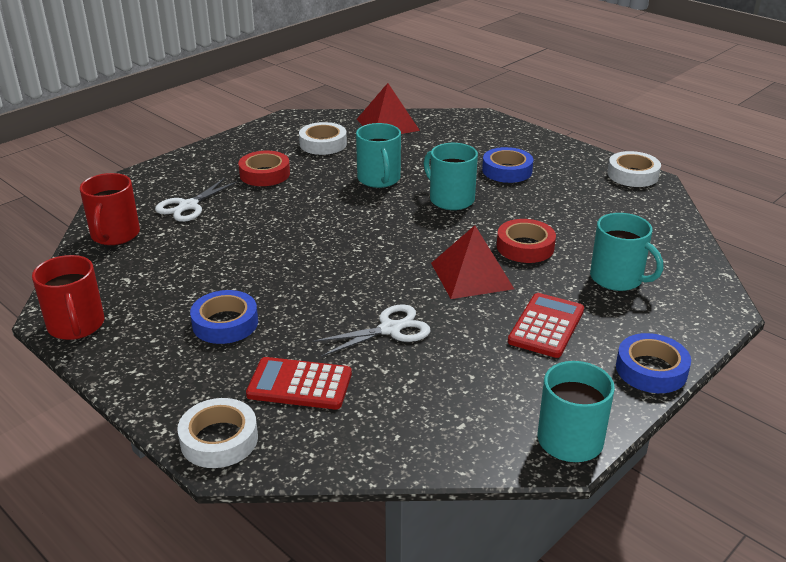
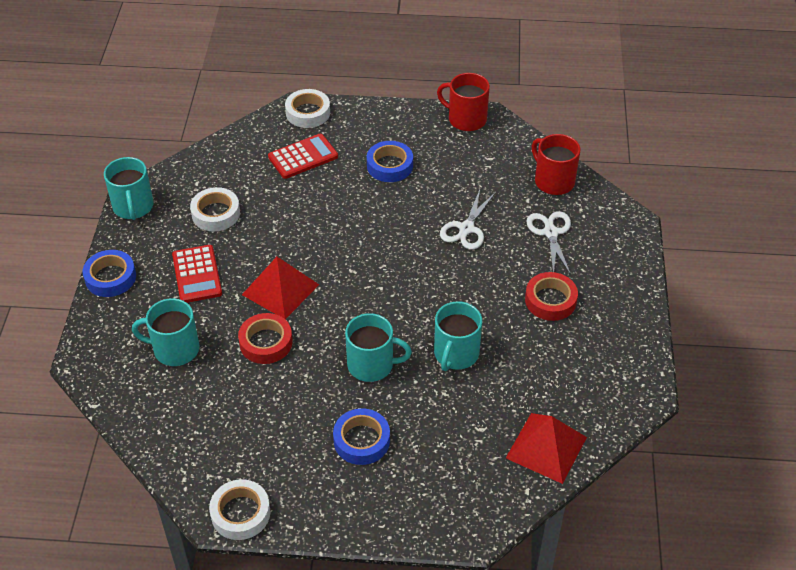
camera: 140 degrees right, 15 degrees up
(323, 144) = (561, 373): white tape -> white tape (216, 213)
(379, 179) = (456, 354): turquoise mug -> turquoise mug turned 105 degrees counterclockwise
(390, 329) = (291, 216): white scissors -> white scissors (466, 228)

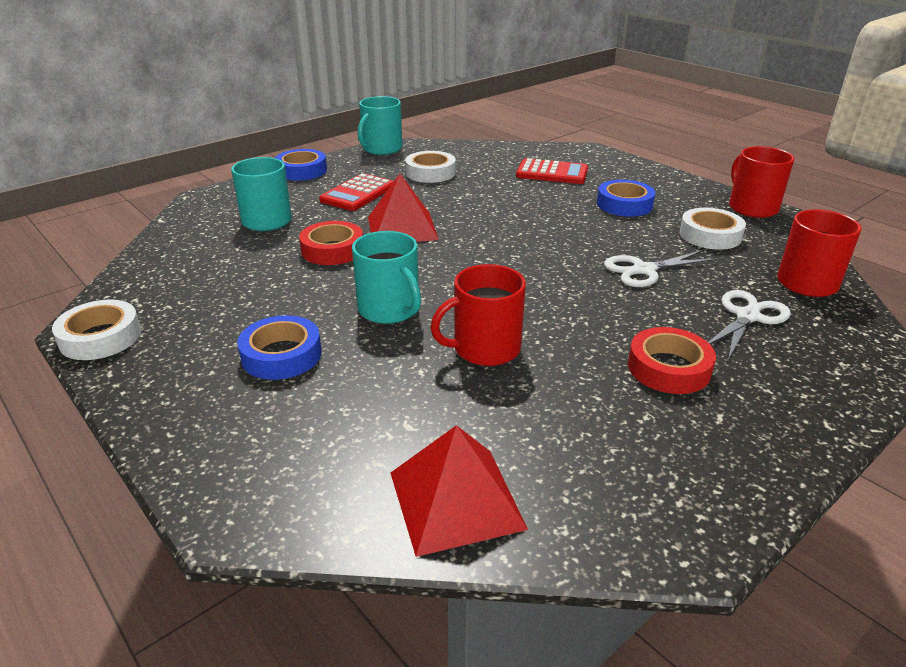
camera: 45 degrees right, 15 degrees down
(308, 113) = (596, 155): white tape -> white tape (710, 235)
(456, 354) = (485, 349): turquoise mug -> red mug

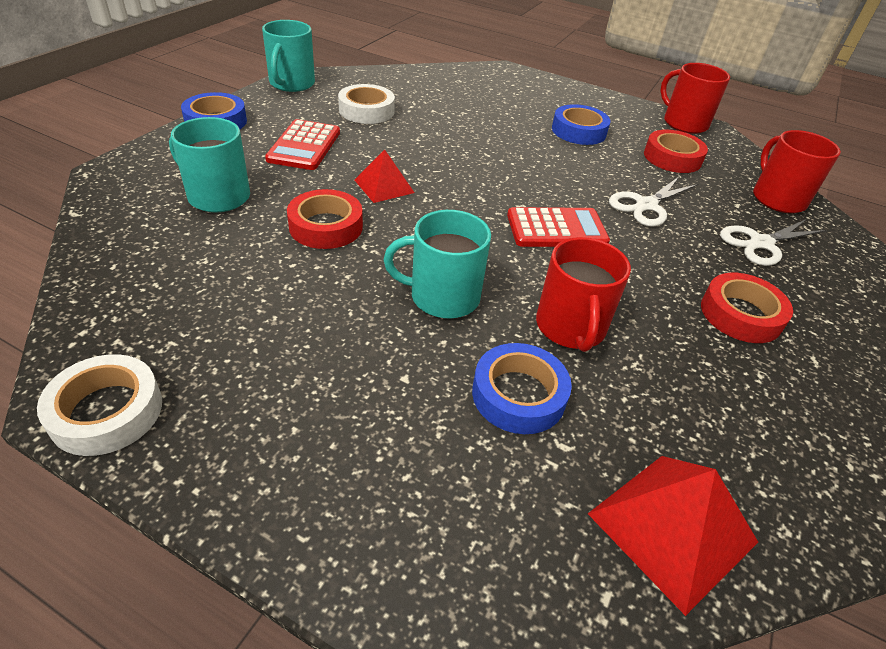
camera: 25 degrees left, 10 degrees up
(281, 355) = (364, 384): blue tape -> blue tape (518, 395)
(389, 310) = (443, 296): turquoise mug -> turquoise mug turned 150 degrees clockwise
(402, 228) = (384, 186): red pyramid -> red pyramid, size x0.63
(485, 349) = (570, 327): red mug -> red mug turned 45 degrees counterclockwise
(552, 173) = (488, 100): red calculator -> red calculator (556, 229)
(710, 235) = (672, 158): white tape -> red tape
(748, 316) = (761, 243): white scissors -> white scissors turned 135 degrees counterclockwise

